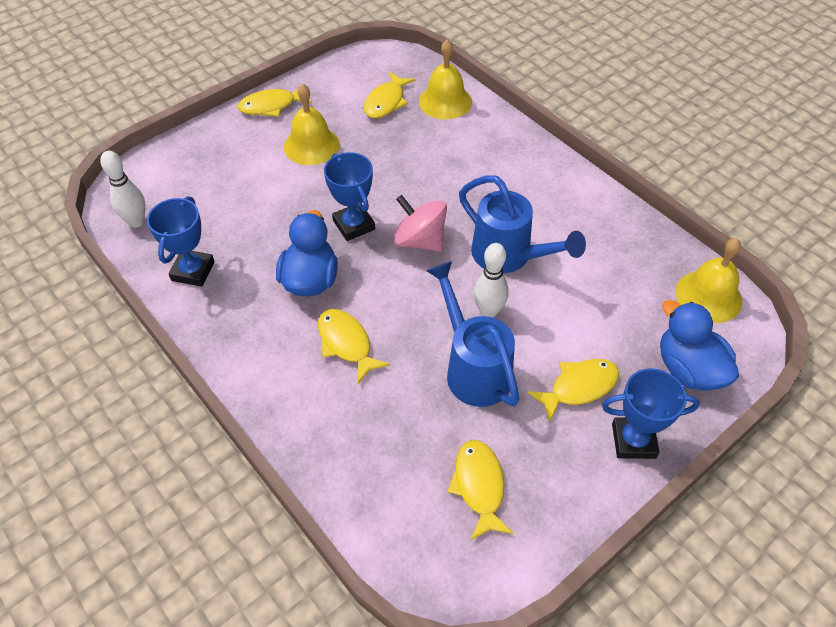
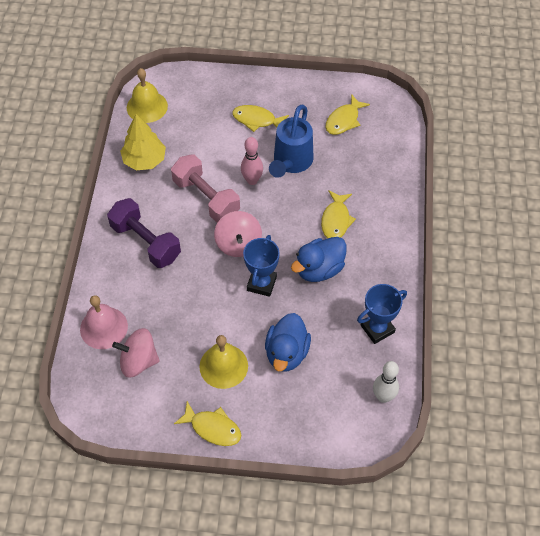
camera: 135 degrees left, 5 degrees up
(386, 102) = (138, 361): yellow fish -> pink spinning top
(445, 101) = (104, 327): yellow bell -> pink bell
(488, 311) = (252, 180): white bowling pin -> pink bowling pin
(505, 178) = (146, 242): none -> purple dumbbell
(508, 256) = (206, 198): blue watering can -> pink dumbbell
(619, 241) = (144, 160): none -> yellow tree
(633, 441) = (263, 87): blue trophy -> none
(688, 369) = (202, 90): blue duck -> blue duck (286, 353)

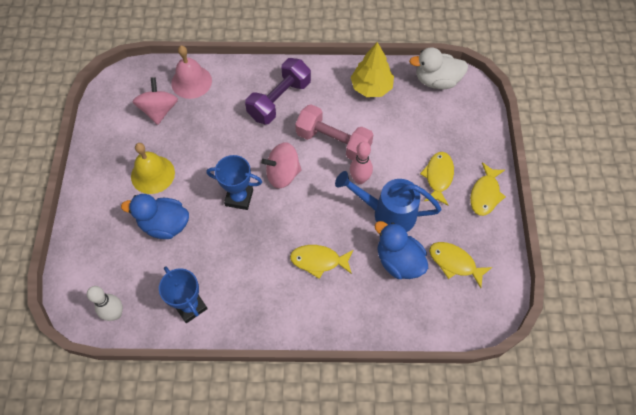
camera: 85 degrees right, 5 degrees up
(147, 107) = (436, 81): yellow bell -> white duck
(206, 198) = (333, 142): pink dumbbell -> pink dumbbell turned 75 degrees clockwise
(213, 428) = (94, 172): yellow fish -> yellow fish (485, 194)
(319, 269) = (257, 248): blue duck -> blue duck (399, 261)

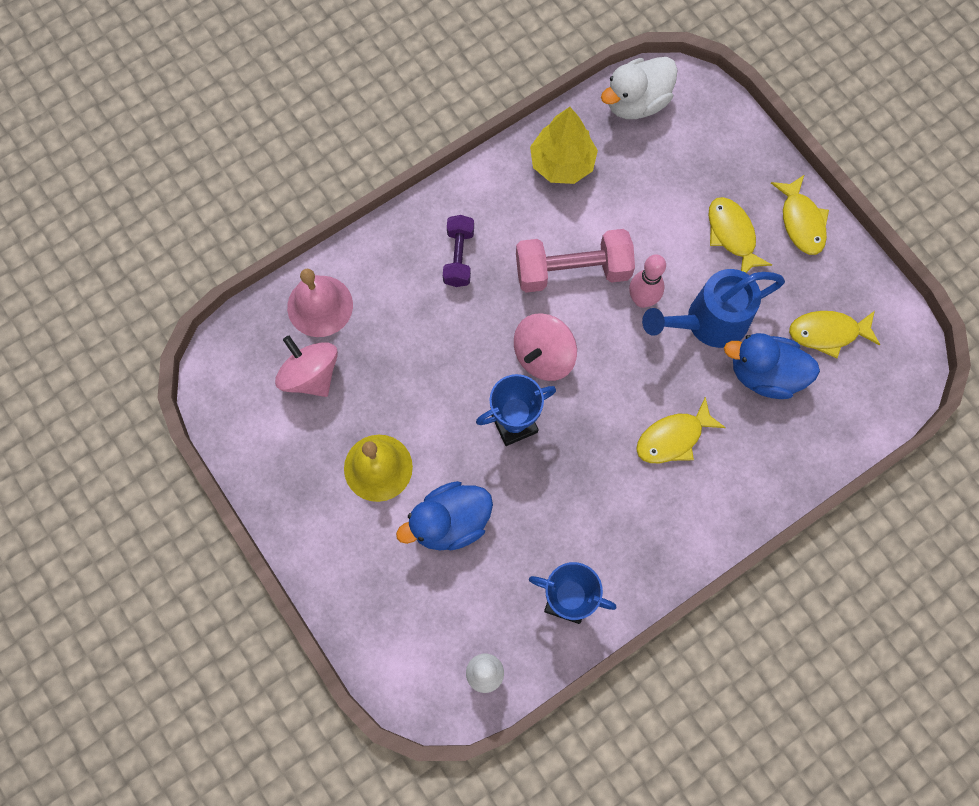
camera: 35 degrees left, 10 degrees up
(279, 100) = (459, 257): purple dumbbell -> purple dumbbell, size x0.60

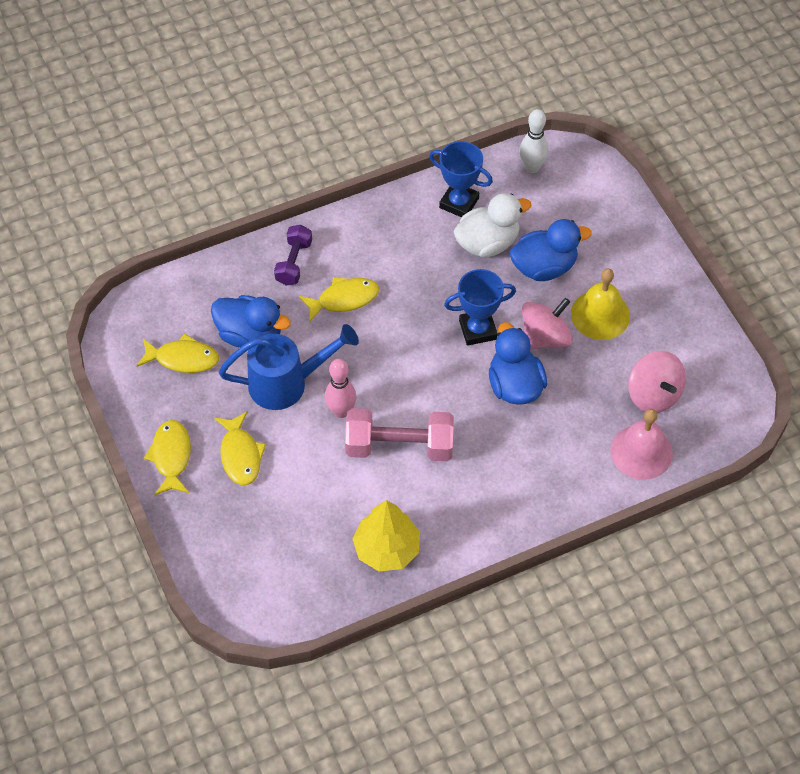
camera: 170 degrees left, 15 degrees down
(459, 257) = (504, 475): purple dumbbell -> purple dumbbell (294, 262)
(463, 361) = (515, 385): none -> blue duck
(543, 356) = (441, 378): pink spinning top -> pink spinning top (545, 337)
(636, 102) = (296, 600): white duck -> white duck (487, 243)

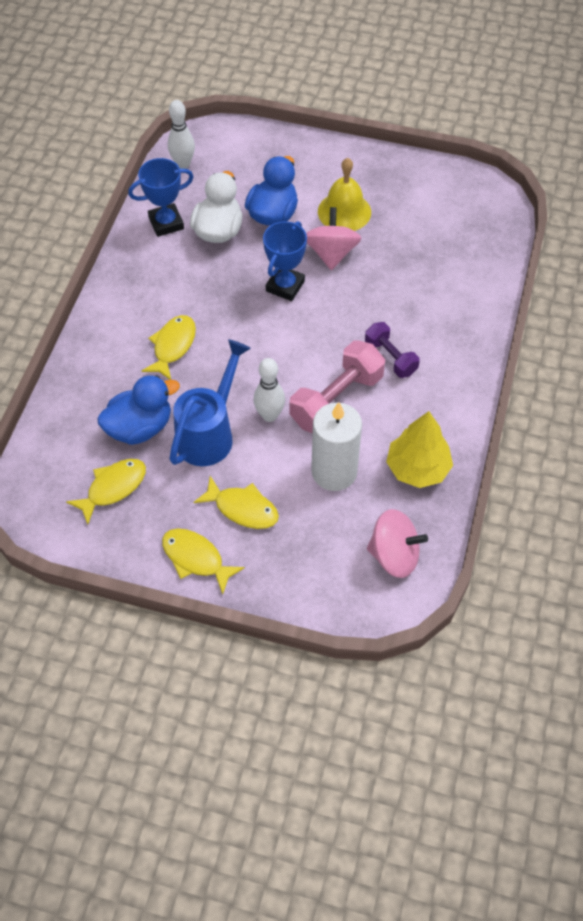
camera: 50 degrees left, 0 degrees up
(294, 262) = (105, 355): purple dumbbell -> purple dumbbell (390, 357)
(329, 493) = (334, 472): none -> white candle
(341, 411) = (269, 415): pink bowling pin -> white bowling pin
(515, 385) = (353, 297): blue duck -> none
(641, 452) = (476, 265): pink bell -> none
(653, 394) = (437, 228): pink spinning top -> pink spinning top (394, 555)

